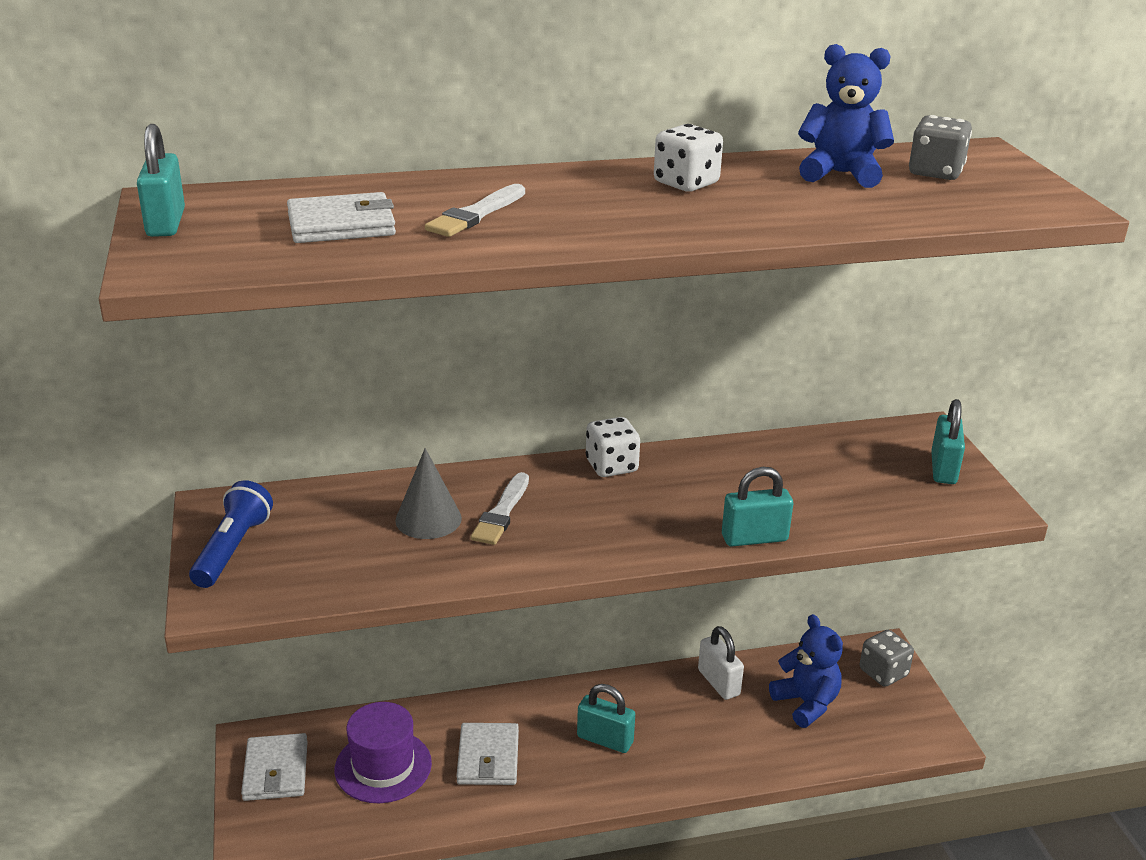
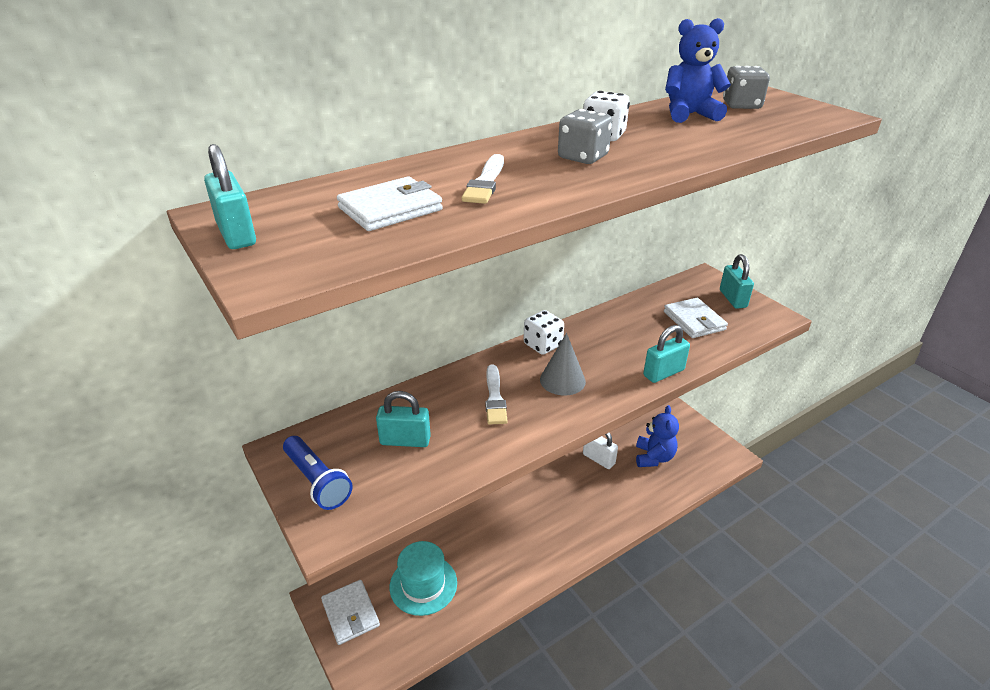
camera: 20 degrees left, 5 degrees up
(232, 549) = (317, 481): blue flashlight -> blue flashlight turned 150 degrees clockwise
(383, 766) = (423, 584): purple hat -> turquoise hat
(428, 519) = (448, 416): grey cone -> grey cone (562, 380)
(488, 757) = (488, 555): white wallet -> white wallet (694, 321)
(605, 739) = (553, 518): turquoise padlock -> turquoise padlock (405, 440)
(806, 703) = (653, 457): blue teddy bear -> blue teddy bear turned 60 degrees clockwise
(883, 673) = (683, 425): grey dice -> grey dice (583, 157)

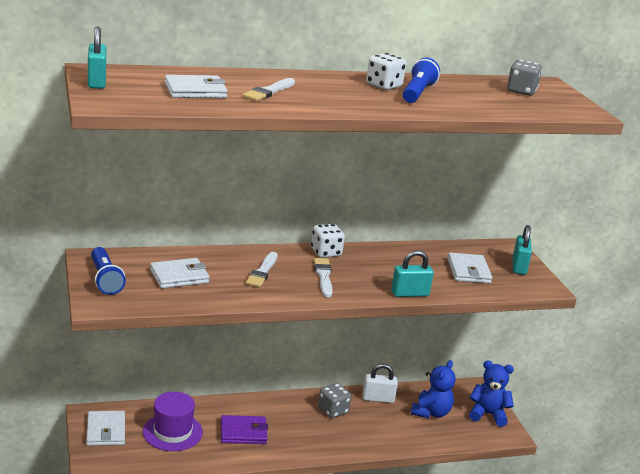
camera: 15 degrees right, 10 degrees down
(405, 440) = (179, 276): turquoise padlock -> white wallet
(423, 584) = (172, 432): turquoise hat -> purple hat
(495, 554) = (243, 432): none -> purple wallet
(562, 380) = (323, 276): grey cone -> white brush
(583, 157) = (351, 93): grey dice -> grey dice (333, 410)
(598, 459) = (378, 399): white padlock -> white padlock turned 60 degrees counterclockwise
(649, 136) = (417, 93): none -> blue flashlight
(689, 115) = (469, 88): blue teddy bear -> blue teddy bear (487, 414)

